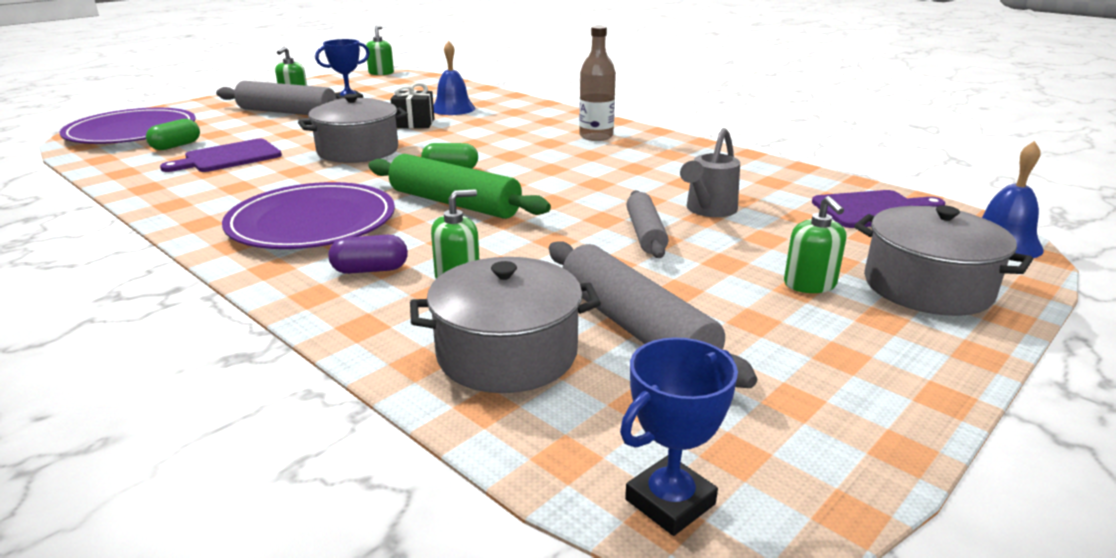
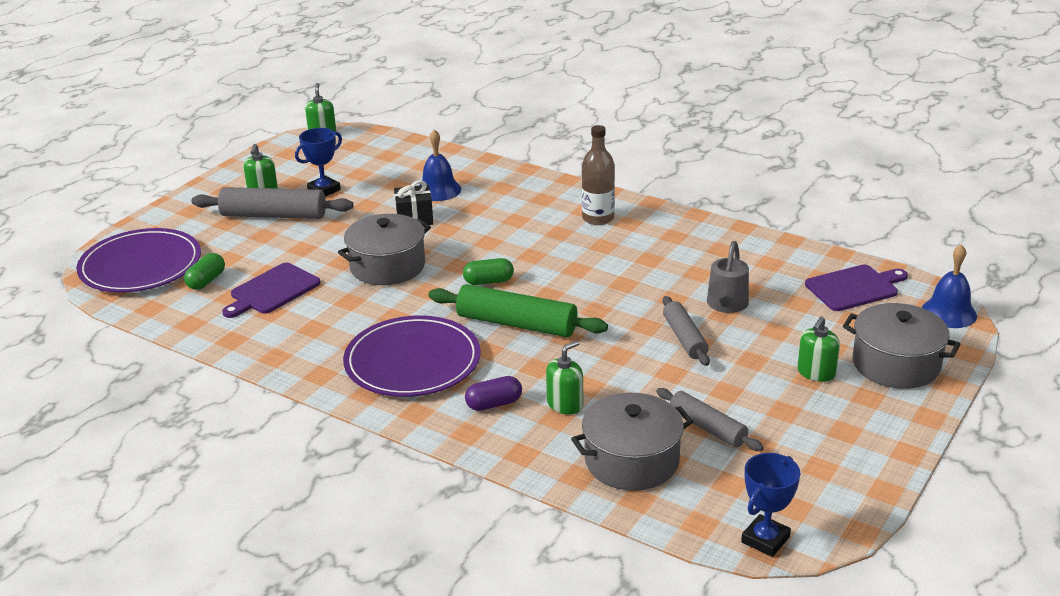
camera: 10 degrees left, 5 degrees up
(635, 327) = (707, 427): grey rolling pin -> grey rolling pin, size x0.63
(810, 284) = (816, 373): green soap dispenser -> green soap dispenser turned 60 degrees clockwise

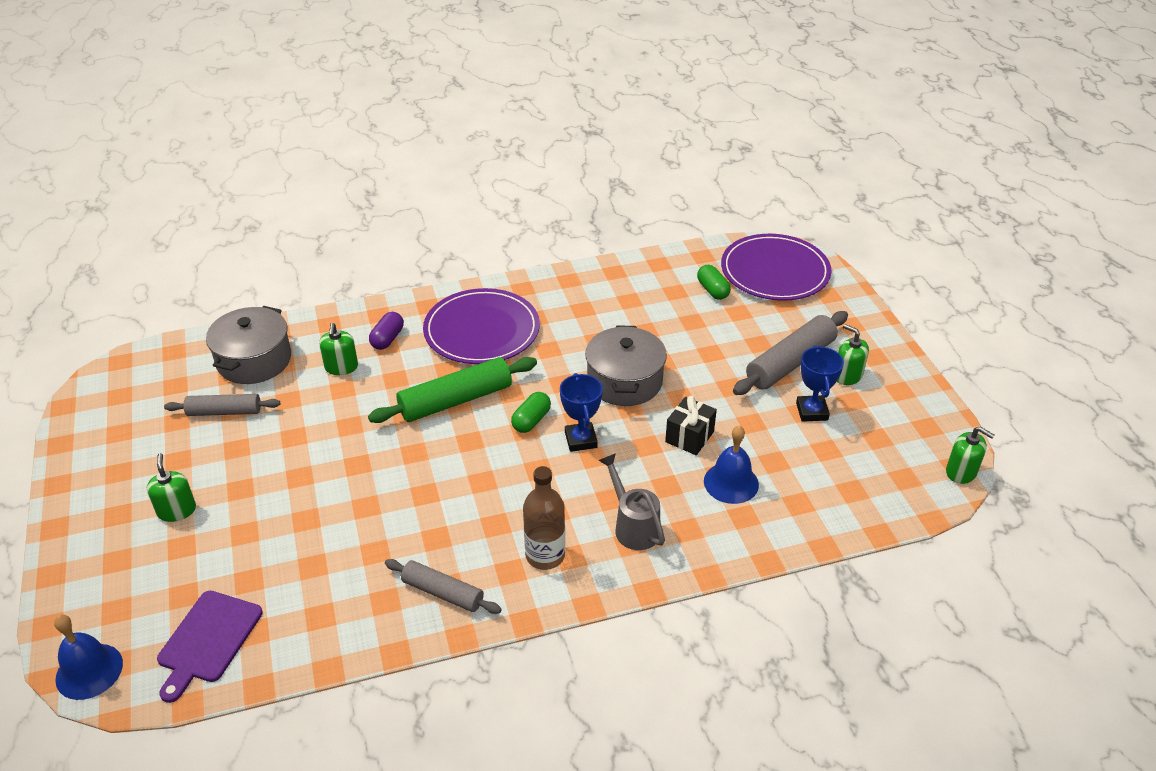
camera: 130 degrees right, 10 degrees up
(272, 290) = (659, 312): purple cutting board -> none
(684, 338) = (314, 473): grey rolling pin -> grey rolling pin (443, 593)
(725, 305) = (313, 530): grey watering can -> grey watering can (633, 526)
(765, 539) = (124, 366): blue trophy -> blue trophy (581, 440)
(896, 364) = (111, 565): grey pot -> none

